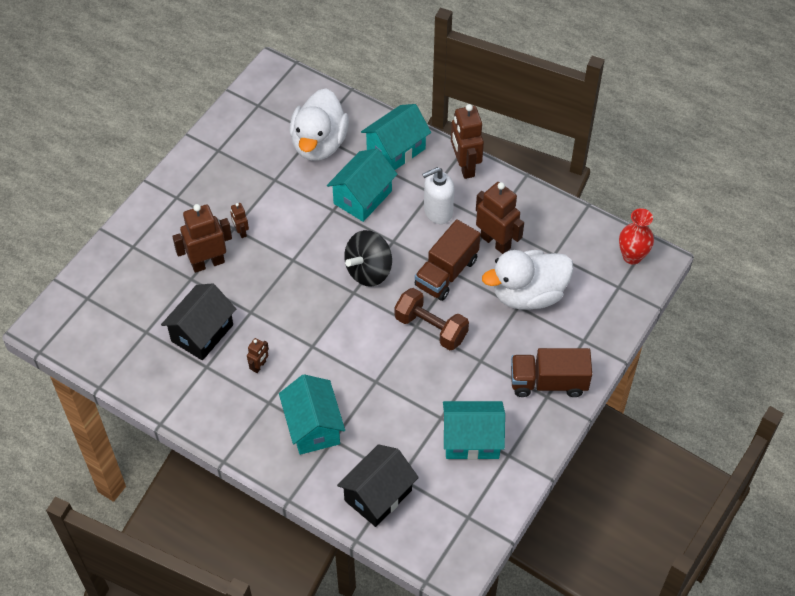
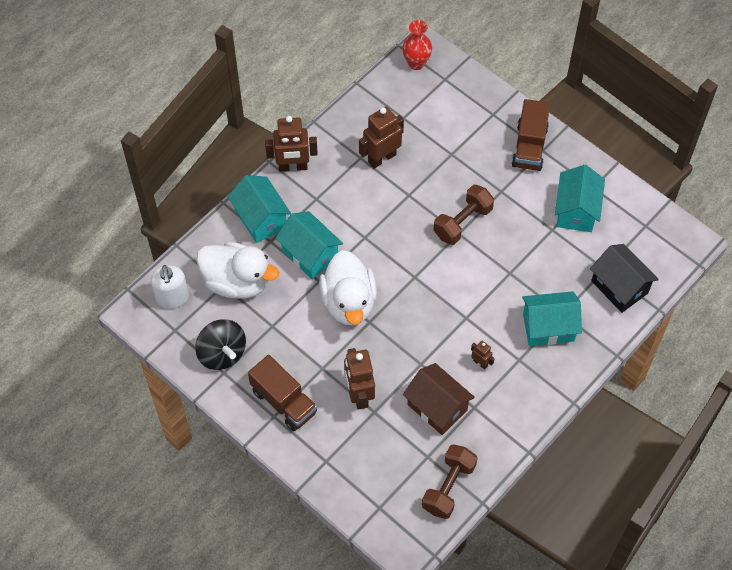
camera: 80 degrees left, 5 degrees up
(113, 354) = (448, 487): none -> brown dumbbell
(202, 333) = (437, 407): black house -> brown house
(241, 232) = (328, 362): brown robot -> none
(369, 271) = (393, 261): black spinning top -> black spinning top (222, 353)
(438, 211) = (339, 196): white soap dispenser -> white soap dispenser (172, 298)
(446, 272) = (407, 201): brown truck -> brown truck (284, 401)
(528, 294) = (441, 144): white duck -> white duck (349, 302)

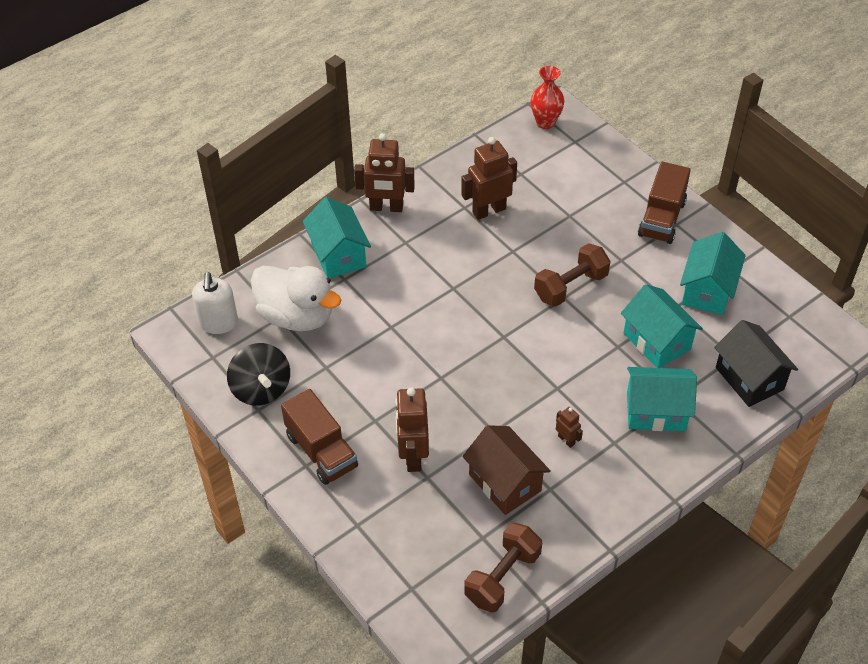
camera: 10 degrees right, 10 degrees down
(310, 254) = (386, 298): turquoise house -> turquoise house (657, 341)
(349, 302) = (421, 353): white duck -> none

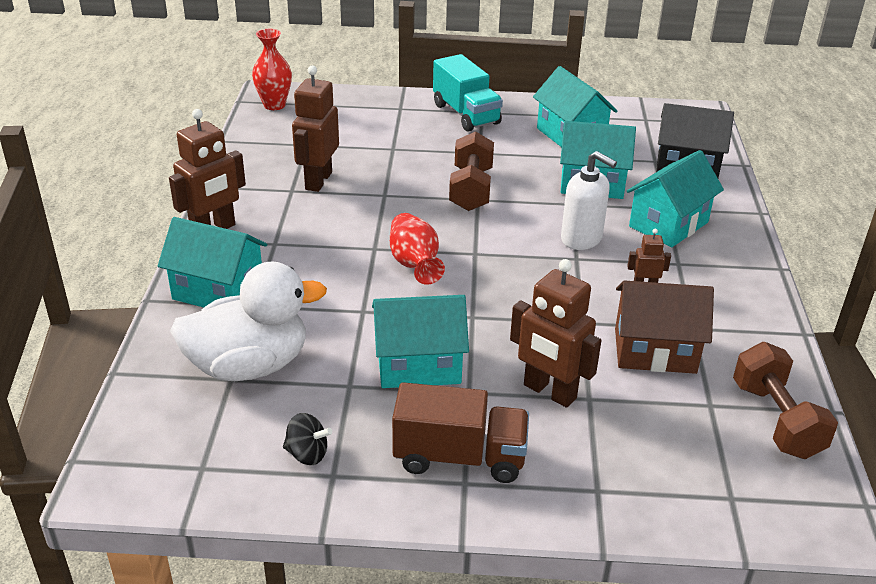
camera: 50 degrees left, 15 degrees down
(218, 323) = (162, 432): white soap dispenser -> white soap dispenser (581, 239)
(261, 389) = (307, 454): black spinning top -> black spinning top, size x0.53
(373, 384) = (418, 365): none -> turquoise house
(459, 317) = (414, 264): none -> red vase
(661, 218) = (466, 114): brown truck -> turquoise truck

